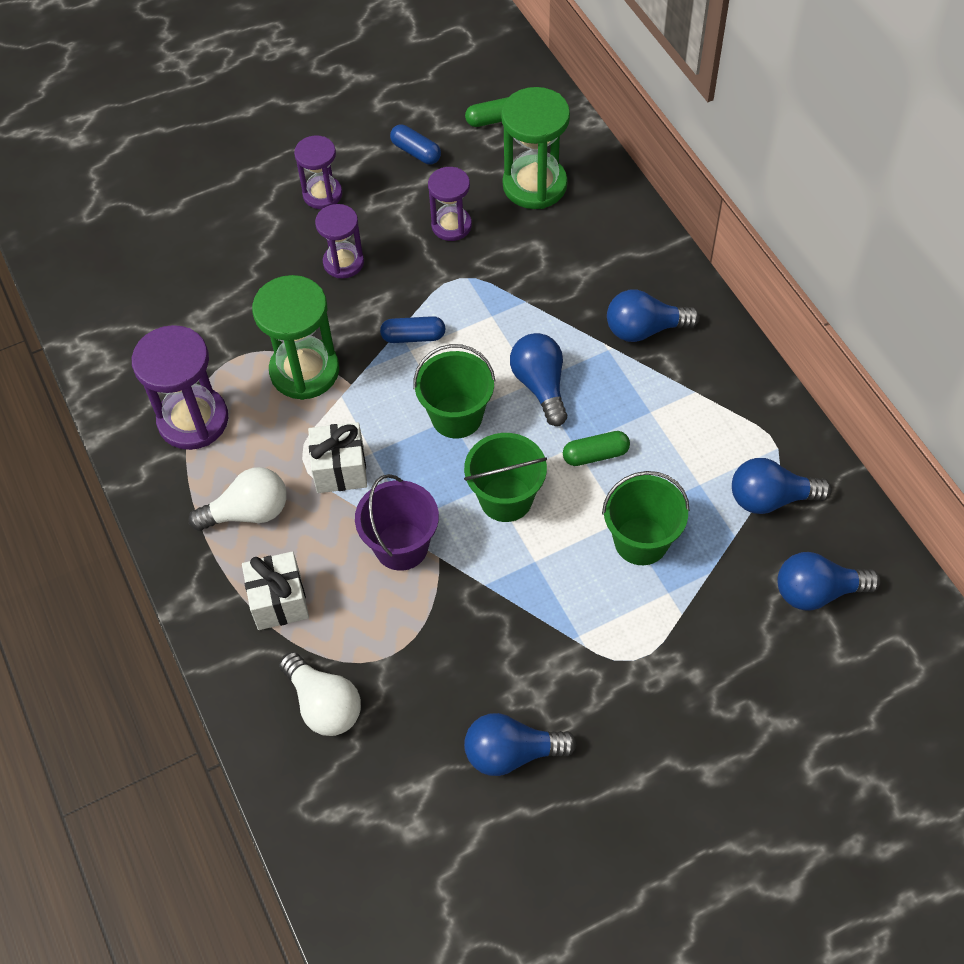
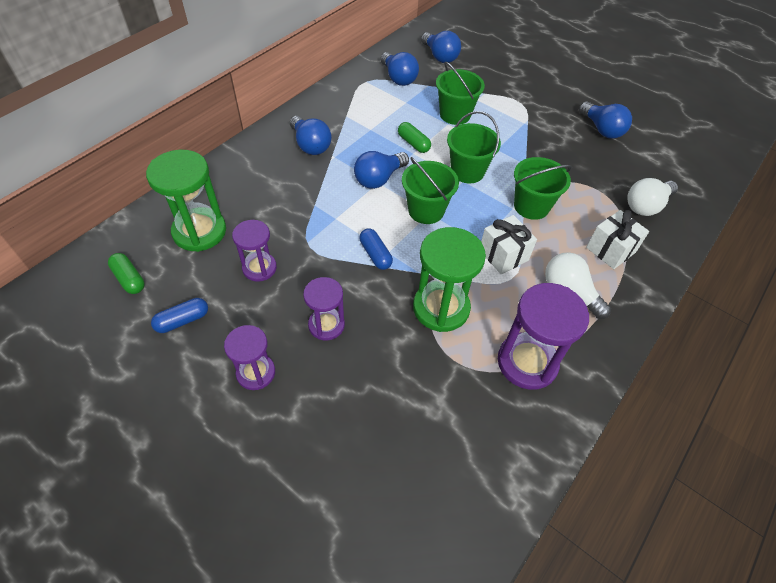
camera: 120 degrees left, 5 degrees down
(324, 704) = (646, 206): white light bulb -> white light bulb turned 150 degrees counterclockwise
(401, 546) = (531, 206): purple bucket -> green bucket
(416, 152) = (182, 320): blue capsule -> blue capsule turned 45 degrees clockwise

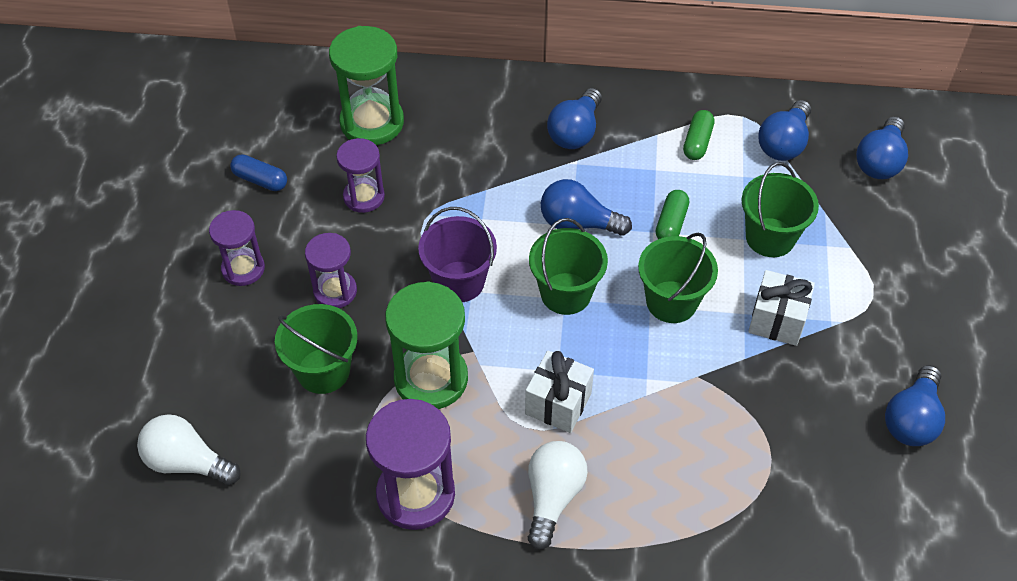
camera: 60 degrees right, 0 degrees up
(129, 279) = (277, 112): green capsule -> green capsule (697, 142)
(375, 254) = (459, 282): blue capsule -> purple bucket
(531, 206) = (668, 397): green bucket -> green bucket (323, 371)
(610, 250) = (664, 518): white gift -> white gift (777, 320)
(646, 206) = (790, 533): white light bulb -> white light bulb (187, 462)

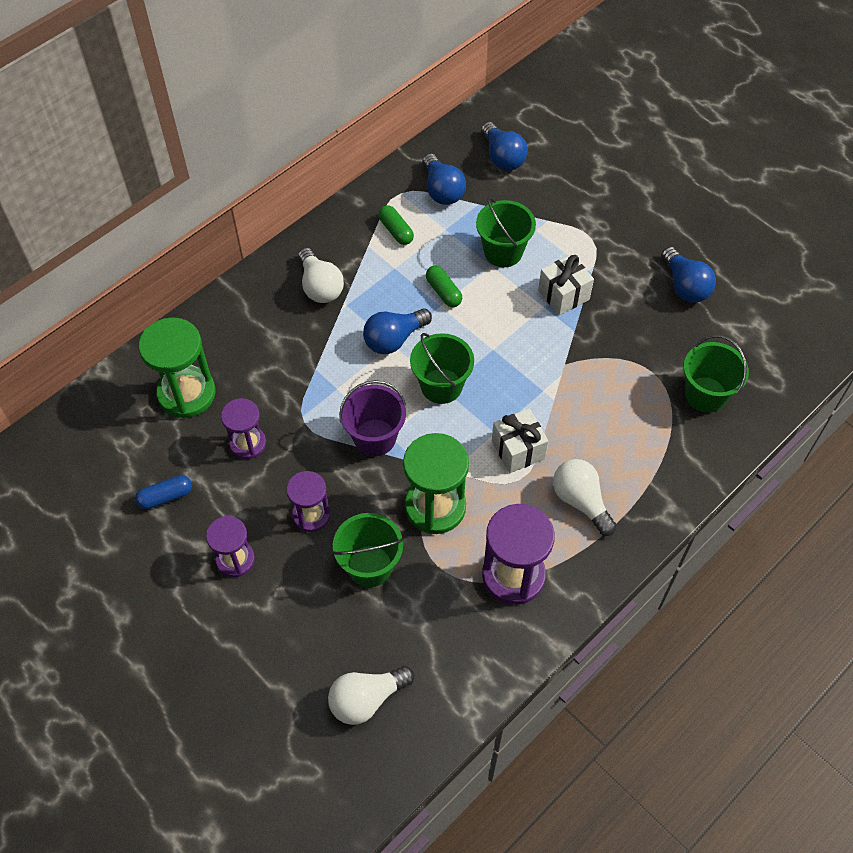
camera: 50 degrees left, 5 degrees up
(575, 132) = (320, 286): blue light bulb -> white light bulb
(671, 302) = (501, 336): green bucket -> green bucket (705, 394)

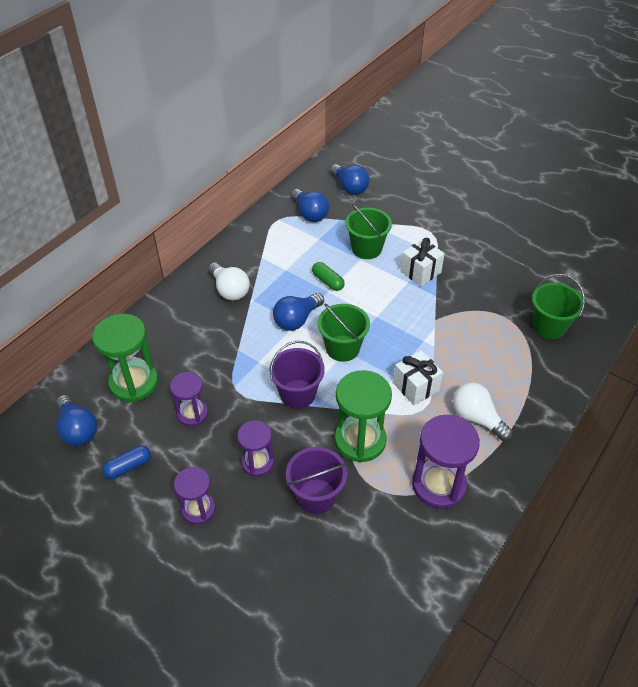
camera: 10 degrees left, 10 degrees down
(367, 699) = (339, 611): white light bulb -> none
(370, 566) = (316, 496): green bucket -> purple bucket
(396, 231) = (281, 244): green capsule -> none
(685, 286) = (509, 254): blue light bulb -> blue light bulb (78, 429)

